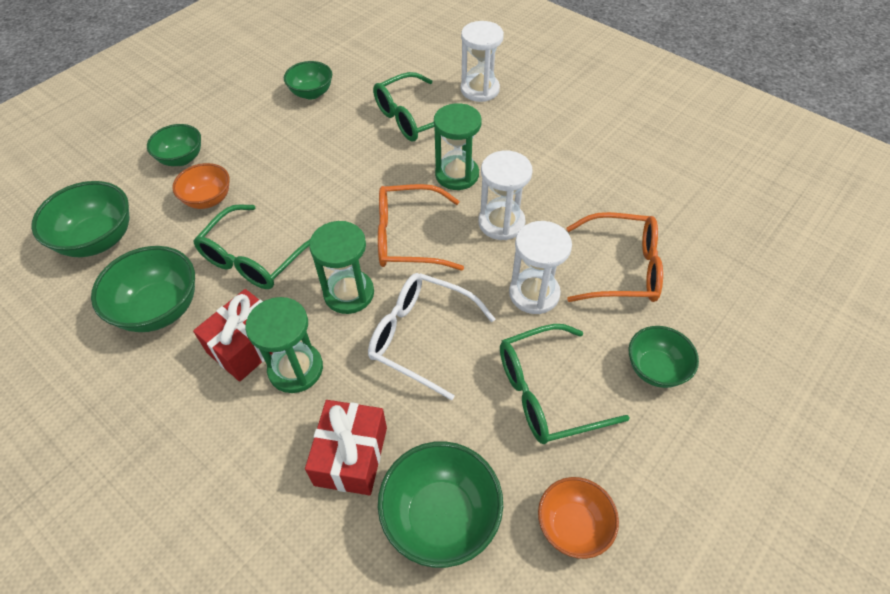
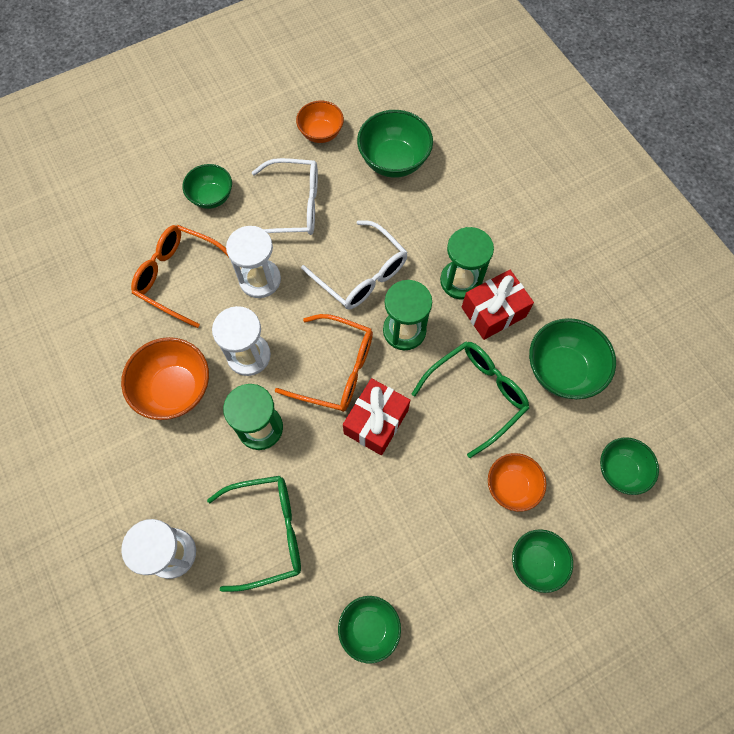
camera: 160 degrees left, 15 degrees up
(98, 240) = (620, 470): green bowl -> green bowl, size x0.65
(351, 456) = (437, 210): red gift -> red gift (376, 422)
(546, 393) = (294, 206): green glasses -> white glasses
(552, 178) = (175, 389): none -> orange bowl

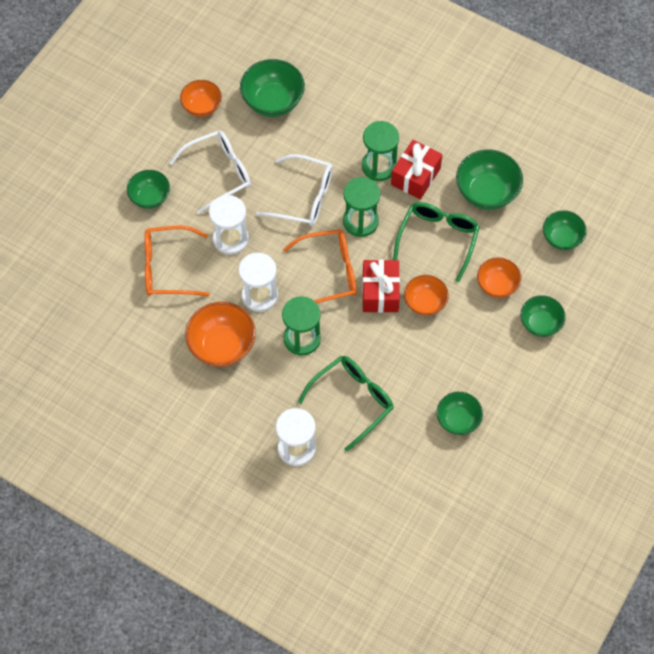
camera: 30 degrees left, 5 degrees down
(417, 461) = (425, 303): none -> orange bowl

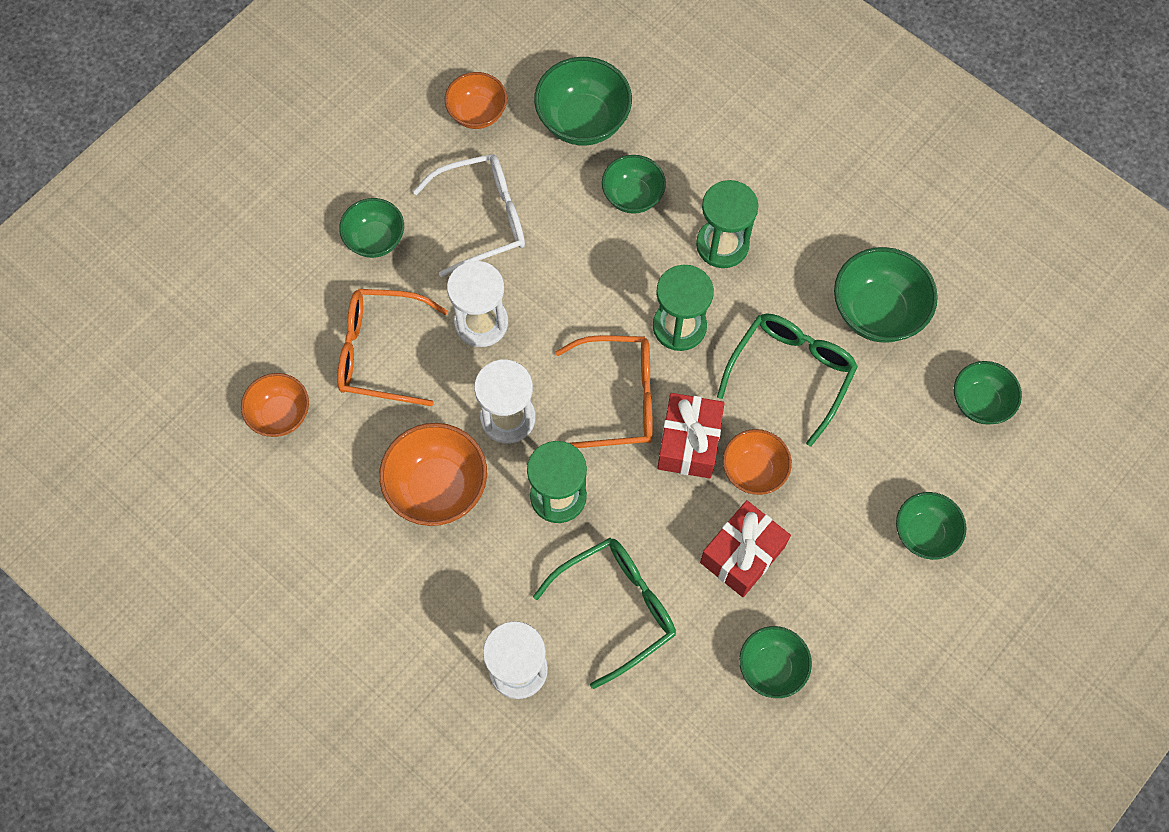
camera: 10 degrees right, 5 degrees up
(304, 198) = (602, 276): white glasses -> none
(315, 144) = (632, 196): none -> green bowl
(415, 176) = (774, 269): red gift -> red gift (742, 554)
(497, 285) = (868, 461): orange bowl -> orange bowl (280, 414)

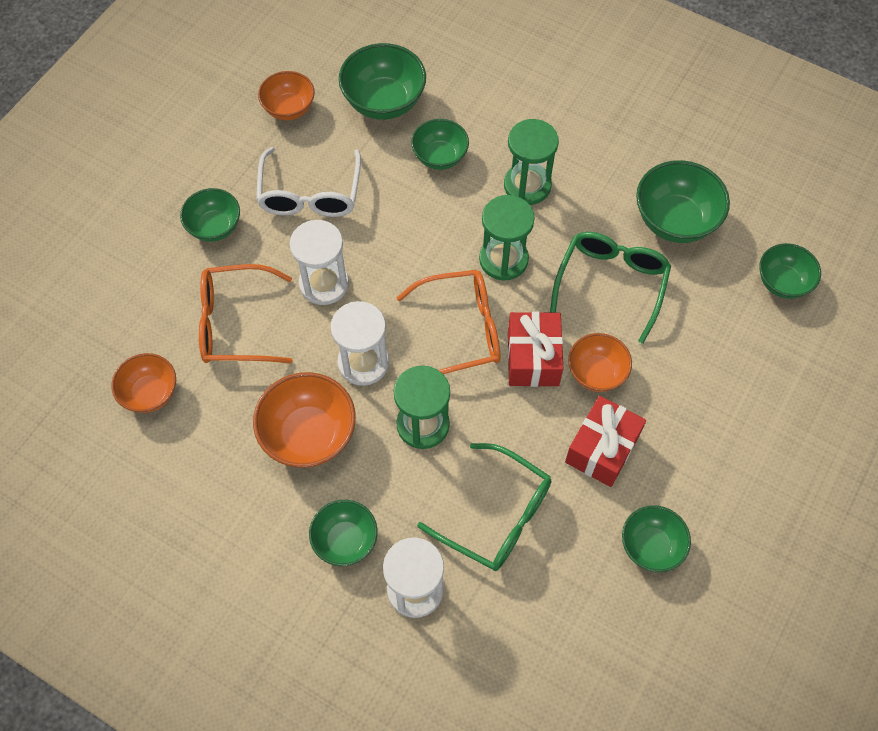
camera: 10 degrees left, 5 degrees down
(483, 218) = (310, 195): white glasses -> white glasses turned 120 degrees clockwise
(617, 607) = (497, 516): green glasses -> green glasses turned 75 degrees clockwise
(924, 533) = (761, 403): green bowl -> green bowl (345, 540)

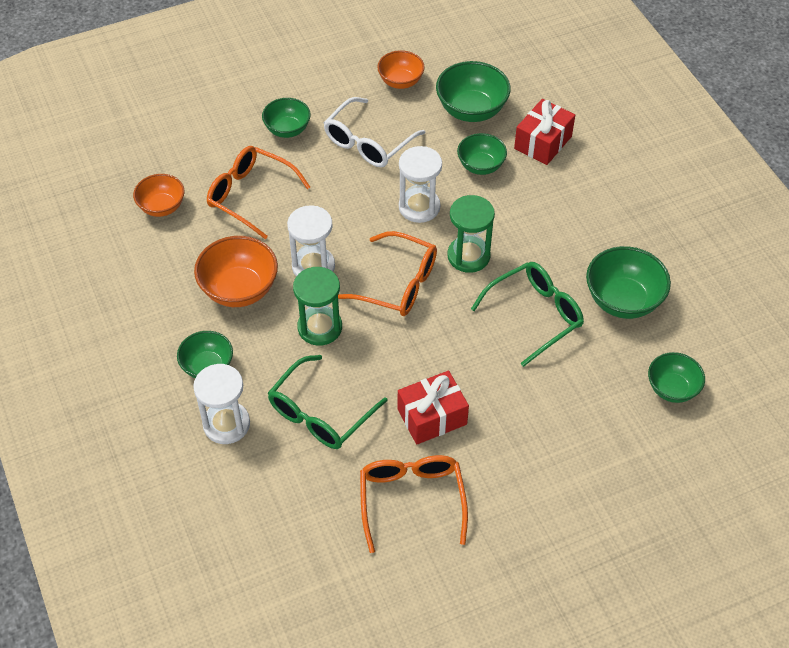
camera: 35 degrees right, 10 degrees down
(324, 283) = (329, 203): white hourglass -> white hourglass (419, 207)
(497, 516) = (320, 414): green glasses -> green glasses turned 60 degrees clockwise
(527, 185) = (529, 217): green hourglass -> none
(533, 358) = (433, 330): red gift -> red gift (543, 142)
(596, 373) = (471, 366): orange bowl -> none
(651, 546) = (411, 499): green bowl -> orange glasses

